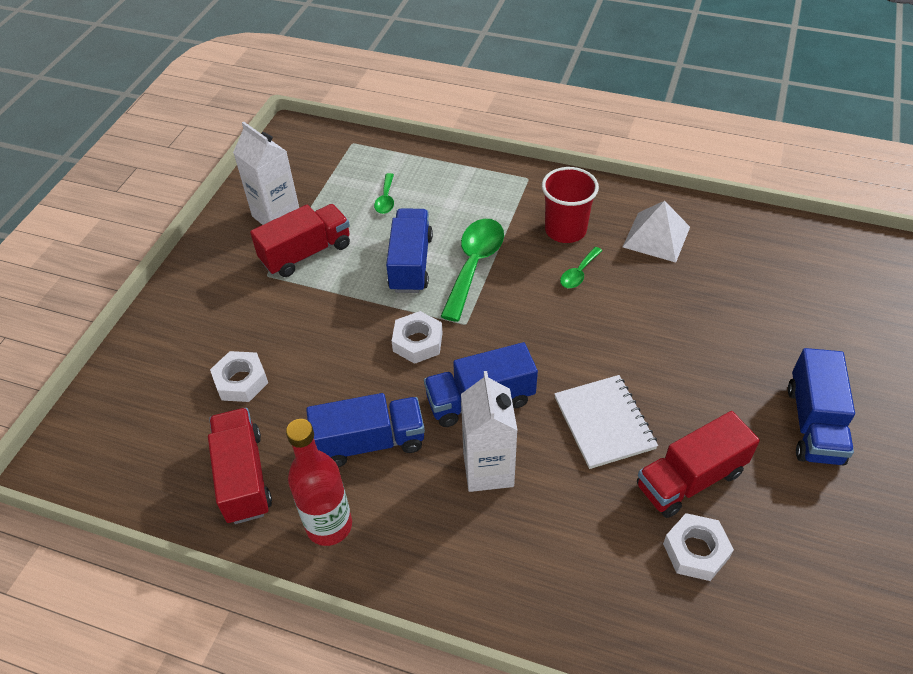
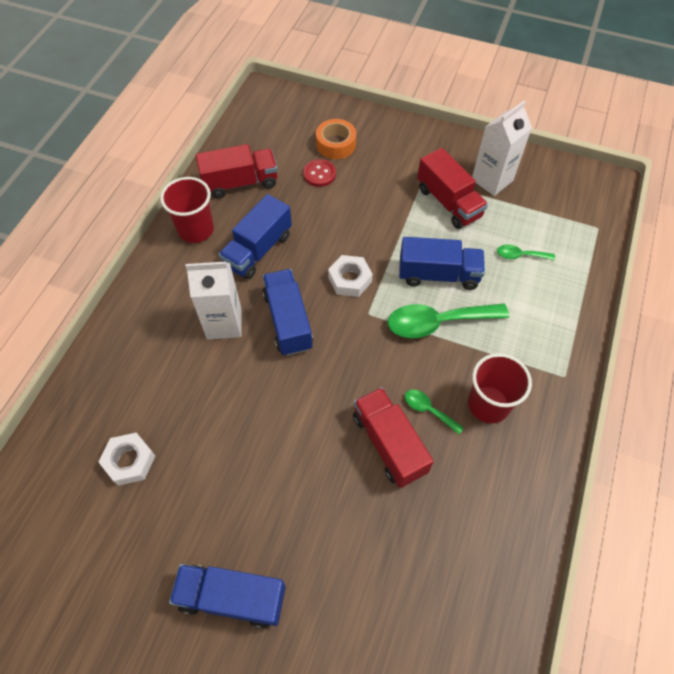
camera: 90 degrees right, 10 degrees up
(188, 365) = (336, 144): none -> orange tape
(241, 381) = (319, 174): white nut -> red button
(329, 525) = (196, 230): red bottle -> red cup
(370, 442) = (258, 250): blue truck -> blue truck turned 45 degrees clockwise
(474, 265) = (437, 322): green spoon -> green spoon turned 150 degrees clockwise
(604, 423) = (255, 410): white notebook -> none
(656, 236) = (483, 493): white pyramid -> none
(690, 479) = (192, 469): red truck -> red truck (389, 444)

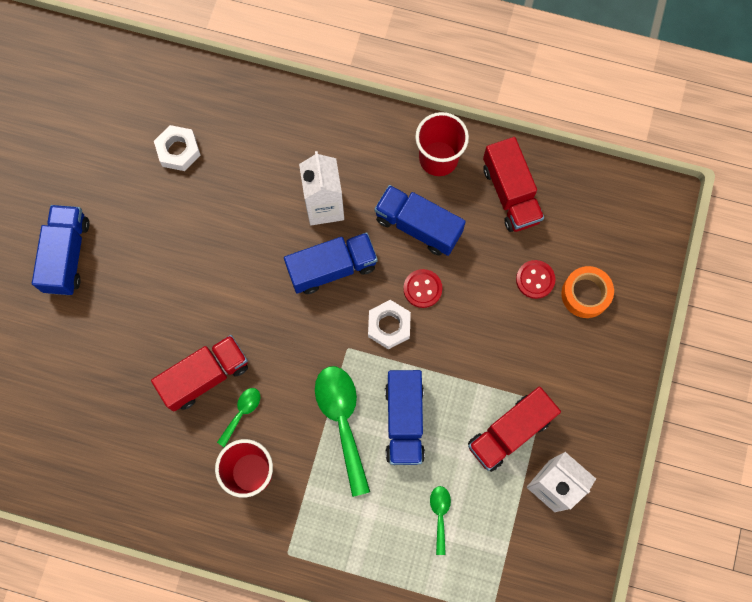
camera: 85 degrees right, 15 degrees up
(317, 251) = (422, 289): none -> red button

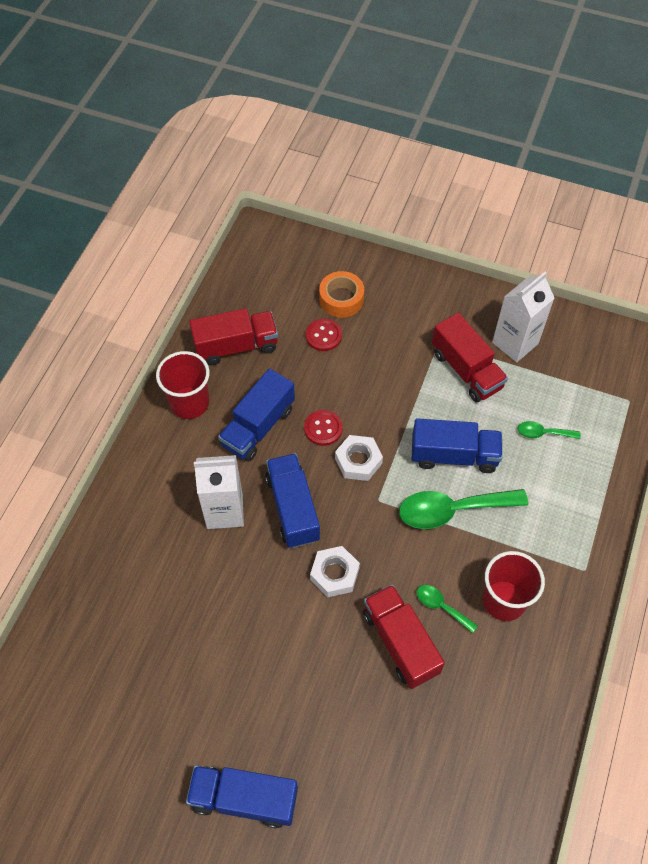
camera: 85 degrees left, 15 degrees down
(178, 150) = (133, 661): white nut -> white nut (334, 574)

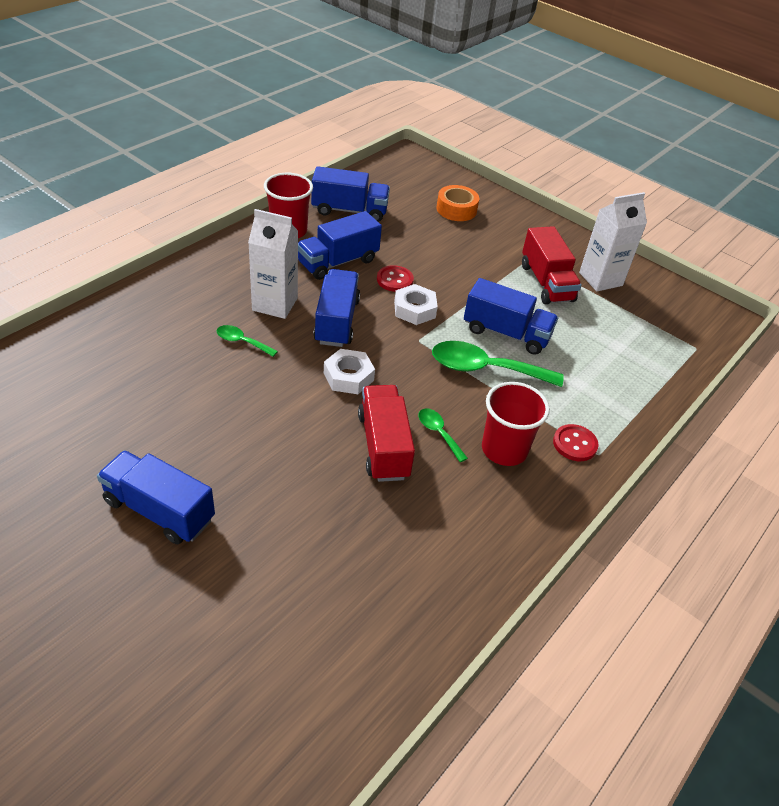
camera: 15 degrees right, 15 degrees down
(236, 346) = (349, 210): red truck -> blue truck
(323, 336) = (428, 226): red button -> red button (574, 444)
(543, 433) = (600, 344): green spoon -> green spoon (242, 342)

